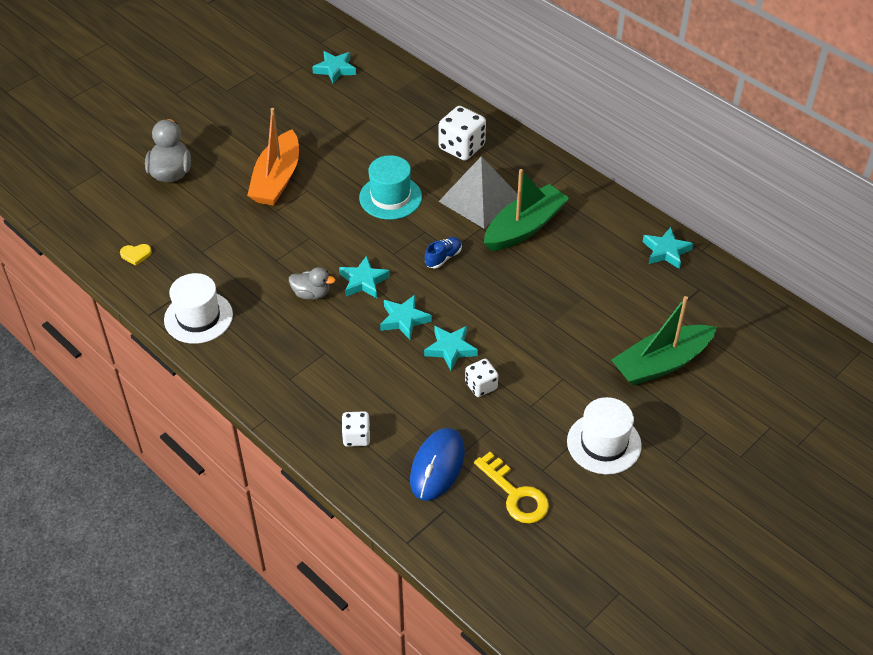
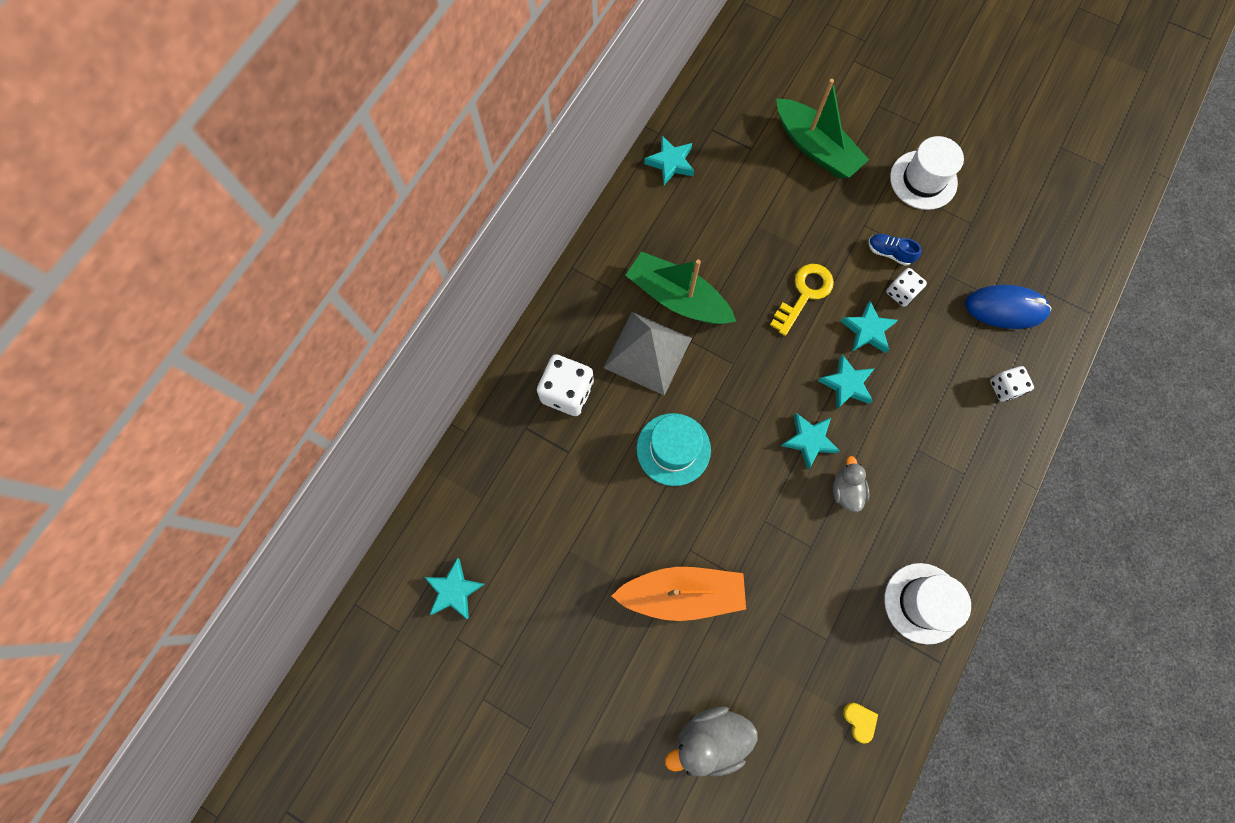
camera: 105 degrees left, 25 degrees up
(443, 258) = (748, 368): blue shoe -> blue shoe (889, 253)
(515, 494) = (1006, 238): yellow key -> yellow key (804, 294)

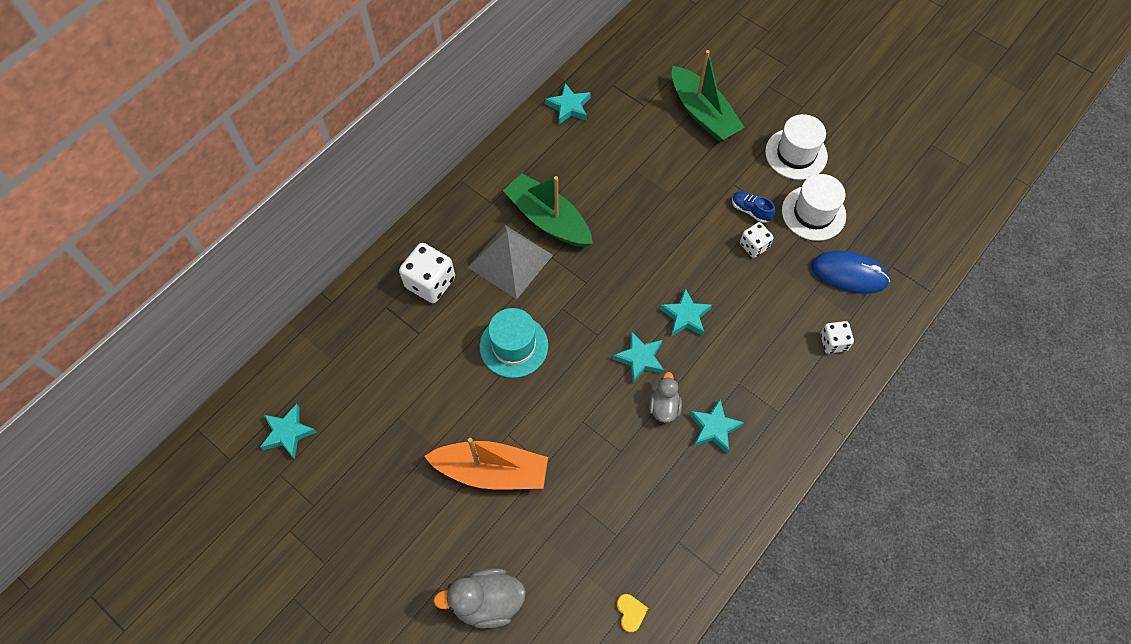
camera: 10 degrees right, 10 degrees down
(804, 294) = (664, 234): yellow key -> none
(867, 330) = (715, 273): turquoise star -> turquoise star (714, 428)
(923, 603) = (714, 518): white hat -> white hat (813, 213)

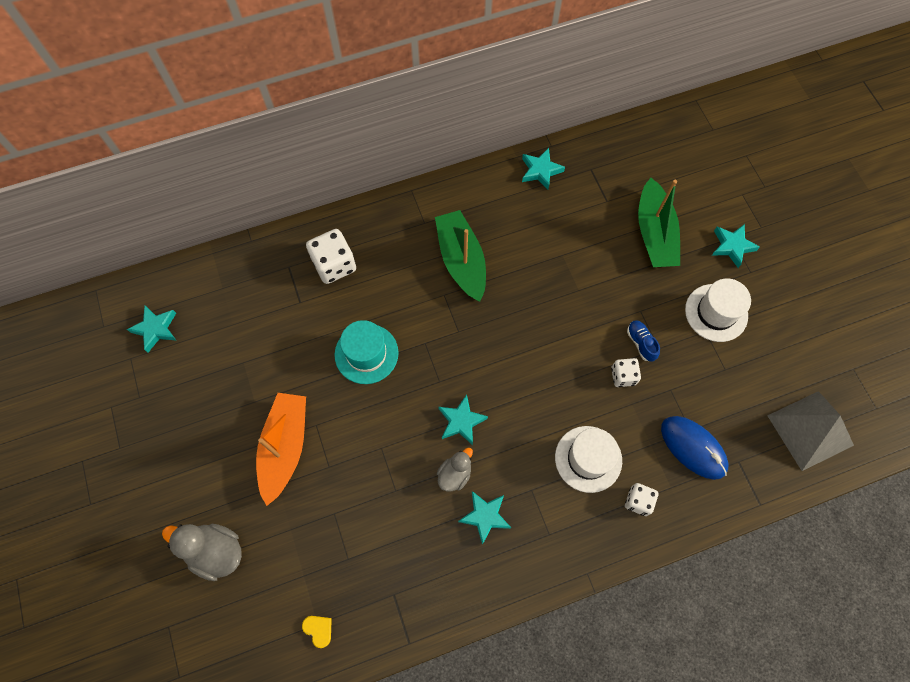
camera: 30 degrees right, 5 degrees up
(491, 471) = (285, 447): orange boat -> orange boat turned 120 degrees counterclockwise
(510, 261) = (408, 280): grey pyramid -> grey pyramid (810, 430)
(630, 612) = (318, 629): yellow heart -> yellow heart turned 60 degrees counterclockwise
(685, 316) = (523, 406): turquoise star -> turquoise star (732, 246)
(813, 213) = (697, 375): white hat -> white hat (588, 459)

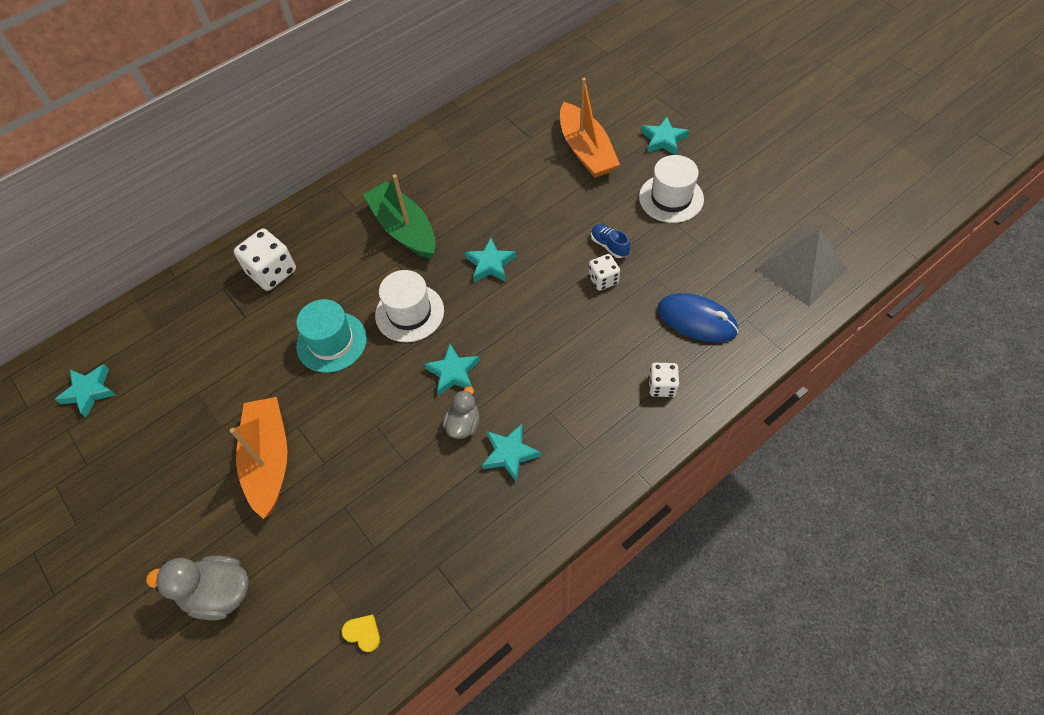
camera: 15 degrees left, 10 degrees down
(540, 171) = (456, 131): turquoise star -> turquoise star (490, 264)
(588, 459) = (596, 364): white hat -> white hat (409, 313)
(654, 233) = (586, 151): green boat -> orange boat

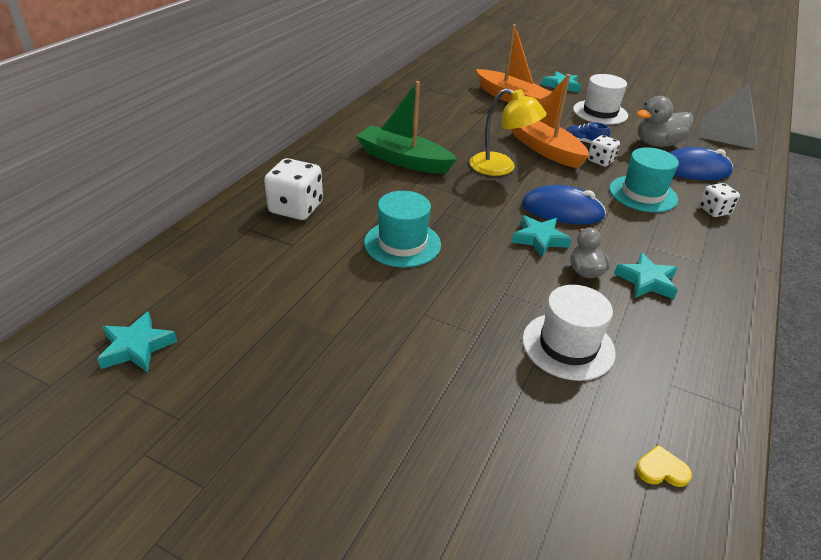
camera: 30 degrees left, 20 degrees down
(219, 593) = (462, 493): grey duck -> grey duck (657, 144)
(269, 460) = (416, 349): orange boat -> orange boat (544, 148)
(409, 313) = (460, 209): white hat -> white hat (568, 346)
(490, 264) = (501, 168): turquoise star -> yellow lamp
(504, 342) = (562, 211): none -> blue mouse
(606, 341) = (643, 194): none -> turquoise hat

